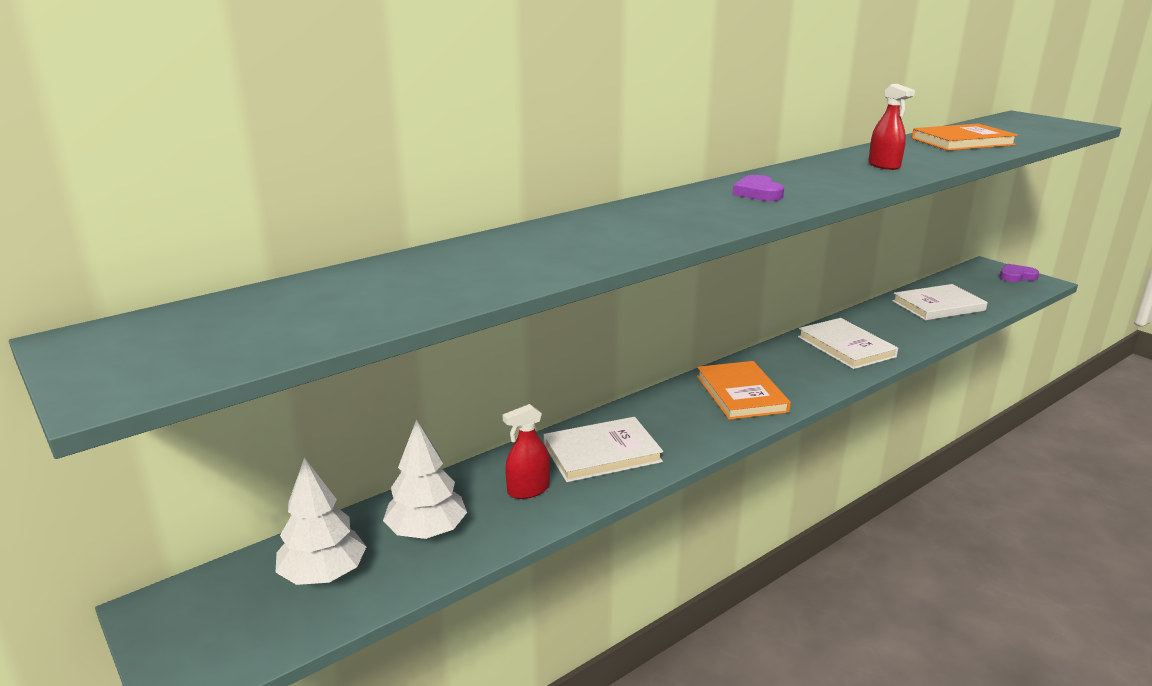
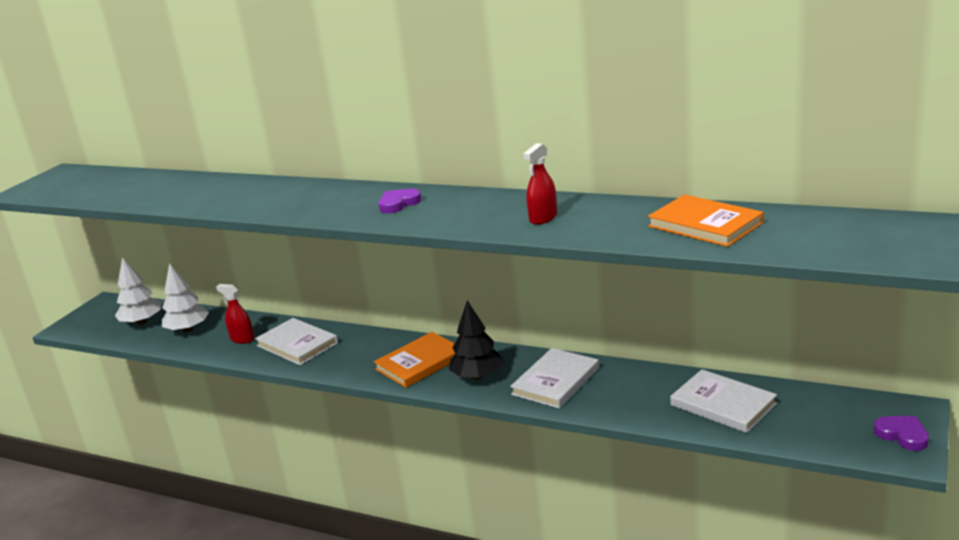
camera: 65 degrees right, 0 degrees up
(801, 374) = (477, 376): none -> black tree

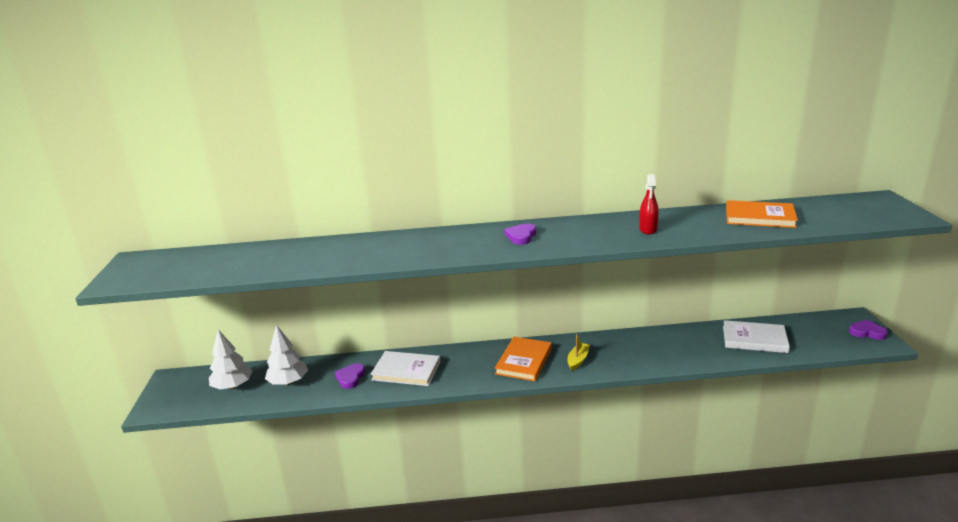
camera: 30 degrees left, 0 degrees up
(242, 339) = (350, 378): red spray bottle -> purple heart
(477, 376) = (578, 360): black tree -> yellow boat
(555, 381) = (635, 350): white book -> none

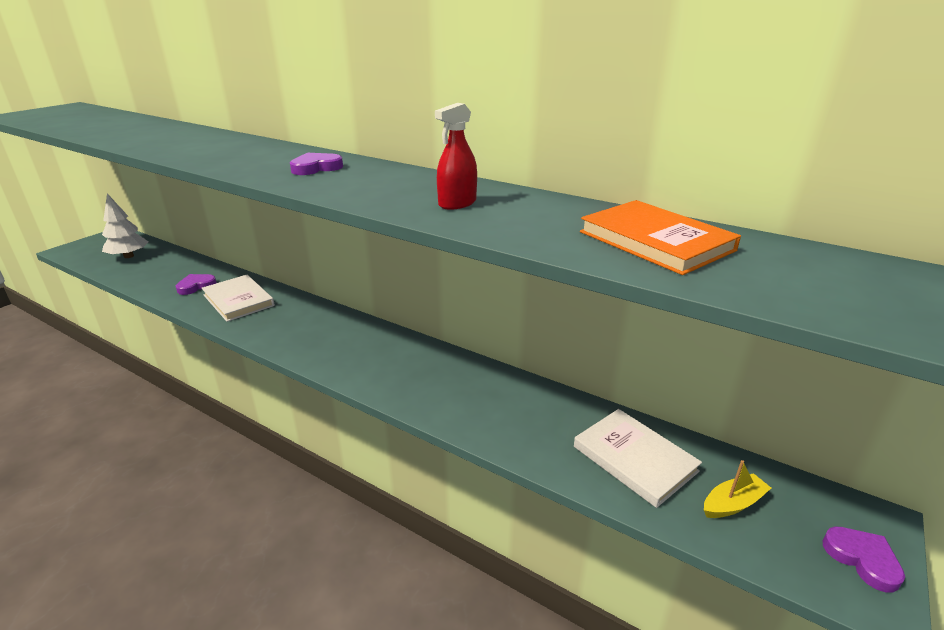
camera: 35 degrees right, 5 degrees up
(288, 382) = (159, 269): white tree -> none
(524, 361) = (336, 341): orange book -> none
(578, 360) = (383, 367): yellow boat -> yellow boat (733, 503)

